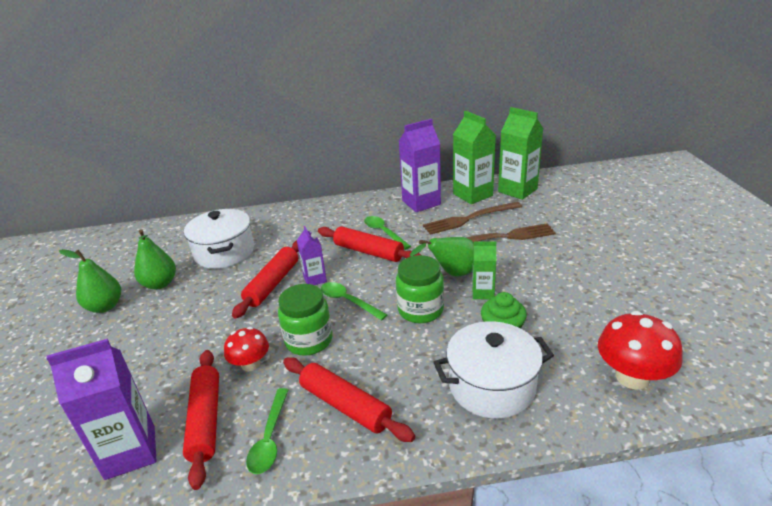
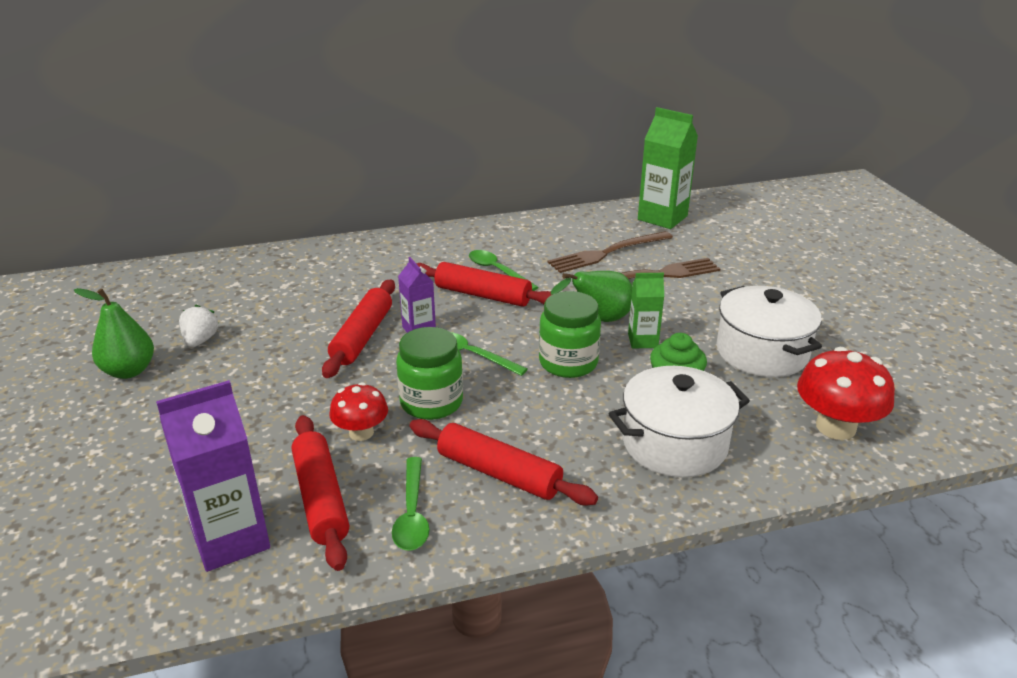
camera: 10 degrees left, 0 degrees up
(160, 284) = (200, 340): green pear -> white strawberry
(224, 252) = (281, 299): white pot -> white pot (762, 352)
(421, 202) = (539, 233): purple carton -> none
(473, 195) = (605, 223): green carton -> none

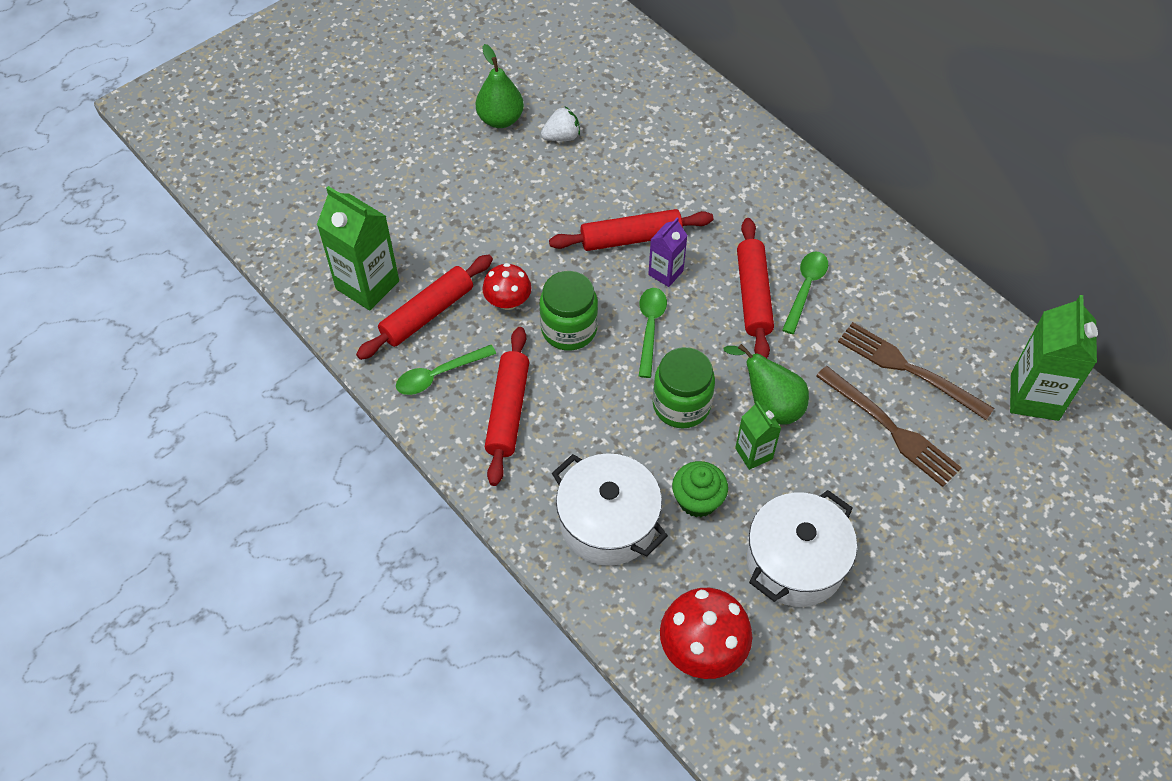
camera: 65 degrees right, 25 degrees up
(230, 539) = (367, 285): purple carton -> green carton

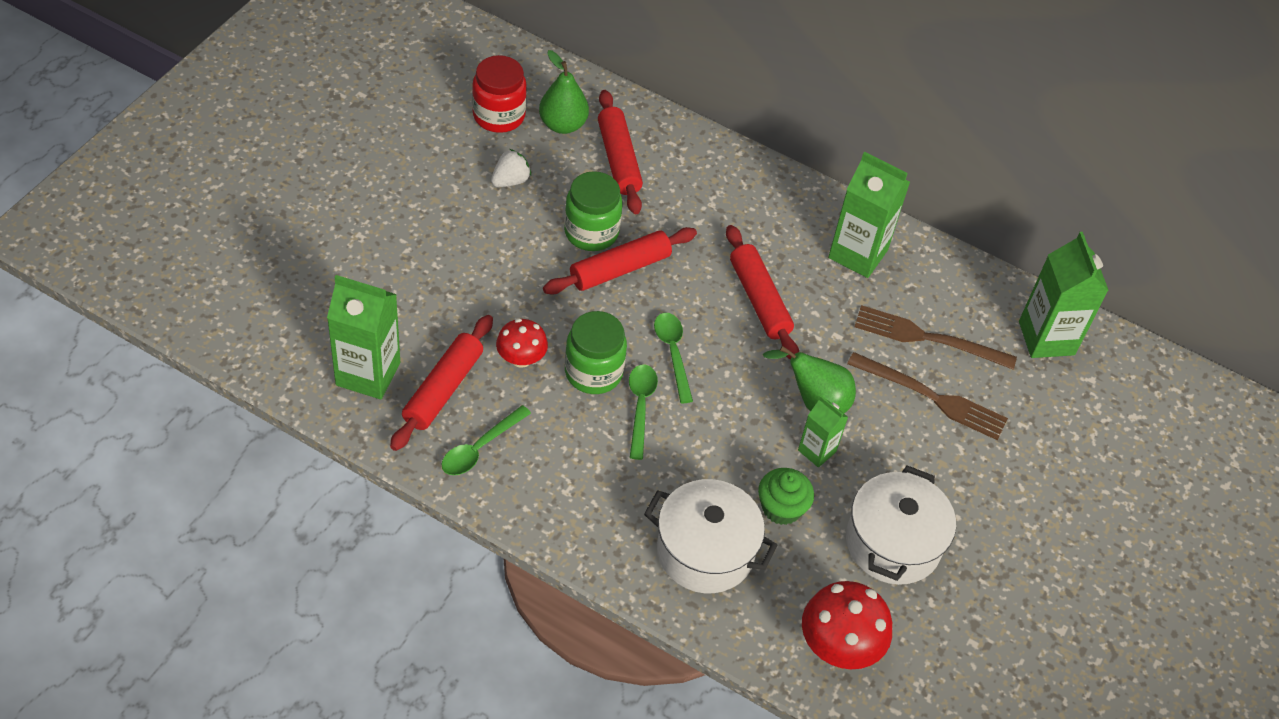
camera: 25 degrees left, 5 degrees down
(500, 119) = (440, 175): green pear -> green pear (563, 125)
(508, 411) = (564, 467): red rolling pin -> red rolling pin (618, 159)
(574, 75) = (499, 116): none -> red jar
(665, 273) = (667, 296): purple carton -> none
(681, 405) = (731, 421): green jar -> green jar (591, 232)
(805, 288) = (805, 282): green spoon -> green spoon (640, 407)
(868, 272) = (858, 254): none -> green carton

